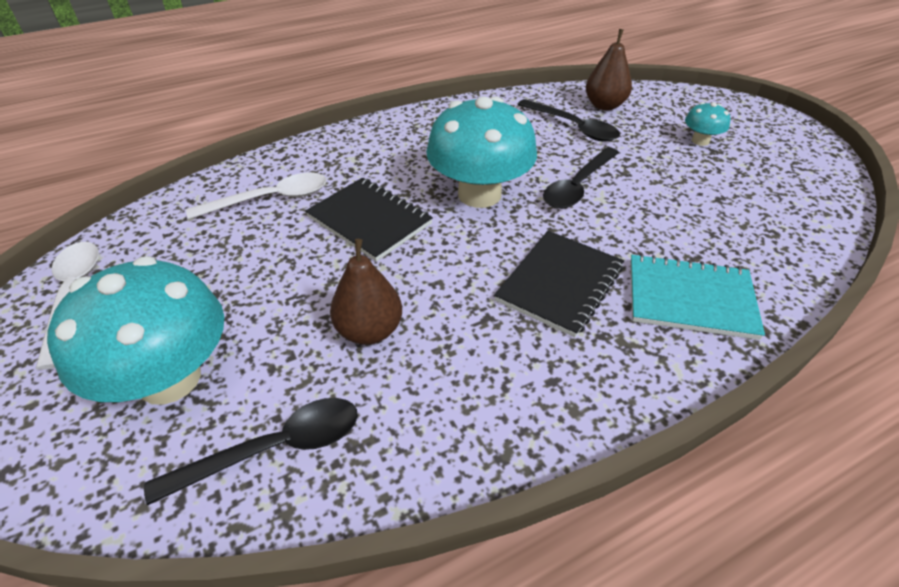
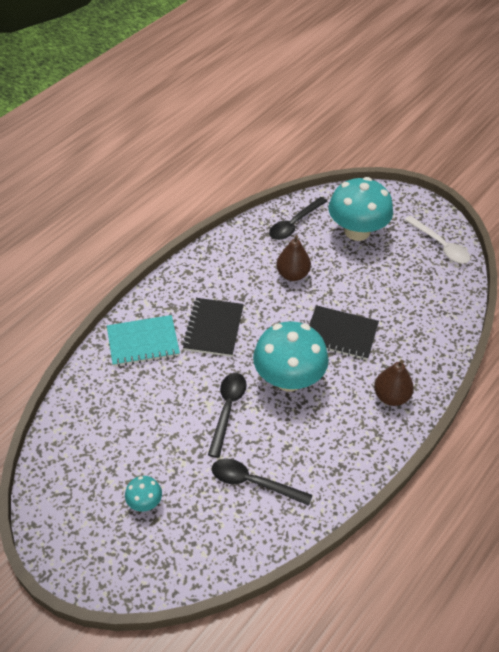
camera: 155 degrees right, 5 degrees up
(270, 199) = (411, 329): white spoon -> none
(604, 105) = (236, 530): brown pear -> brown pear (391, 397)

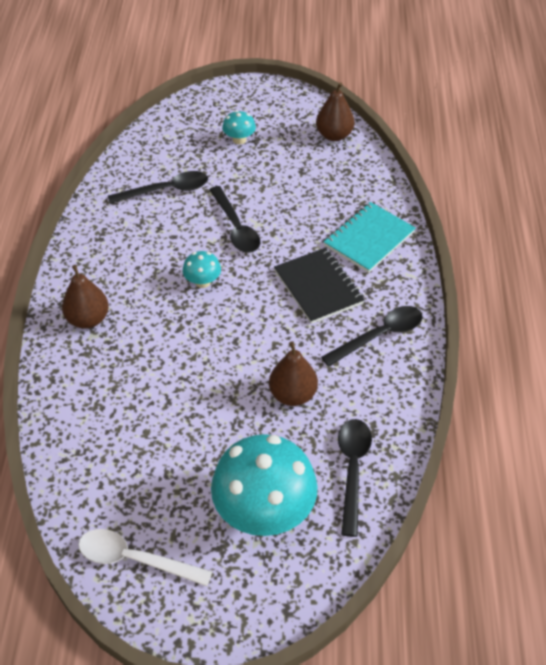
camera: 145 degrees right, 0 degrees up
(63, 453) = (334, 135): none -> brown pear
(208, 277) = (379, 336): none -> black spoon
(289, 378) = (202, 282): turquoise mushroom -> turquoise mushroom, size x0.45
(341, 334) = (183, 354): black notebook -> none

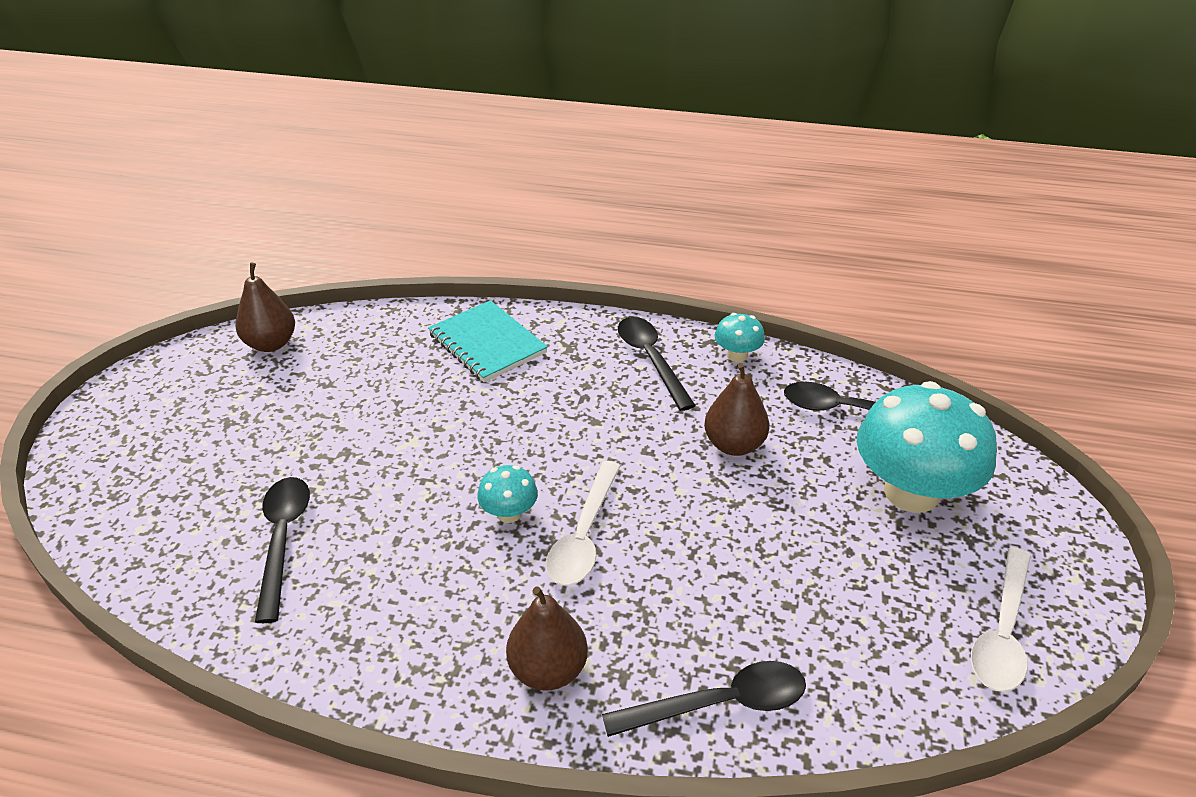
camera: 80 degrees left, 10 degrees down
(190, 321) = (584, 535): none -> white spoon
(236, 227) = (410, 465): black spoon -> black spoon (719, 704)
(239, 139) = (214, 439): turquoise mushroom -> turquoise mushroom (737, 355)
(318, 287) = (557, 398): black notebook -> none

